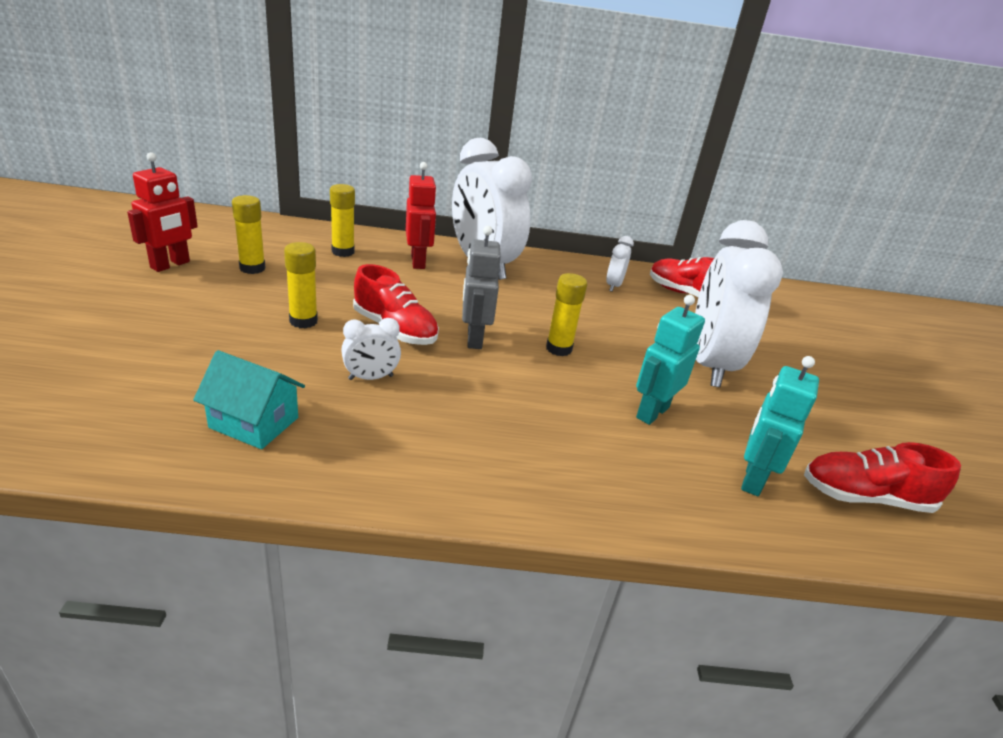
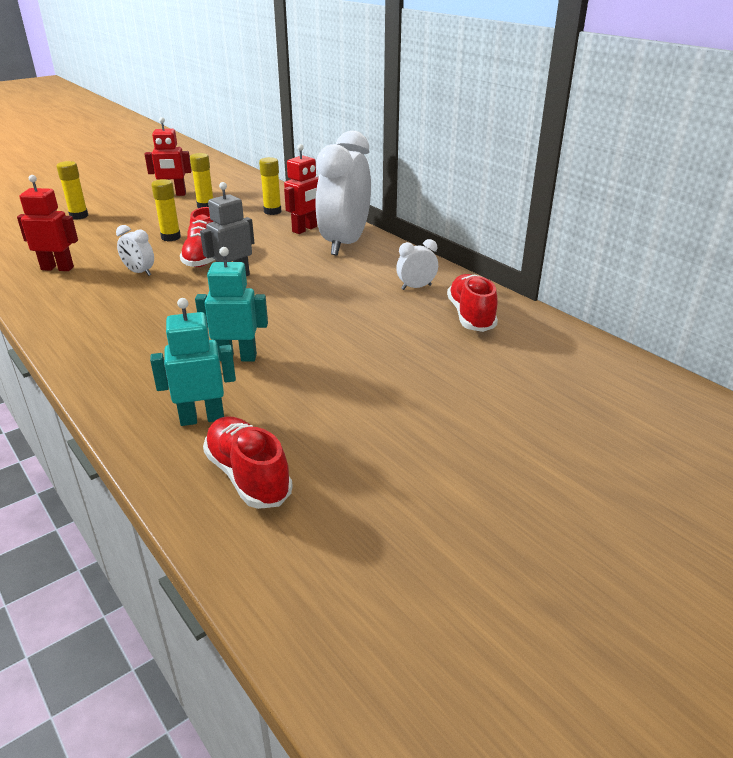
camera: 55 degrees right, 0 degrees up
(254, 422) = (57, 268): turquoise house -> red robot
(559, 349) = (270, 303): yellow glue stick -> yellow glue stick (79, 216)
(709, 364) = (356, 358): white clock -> none

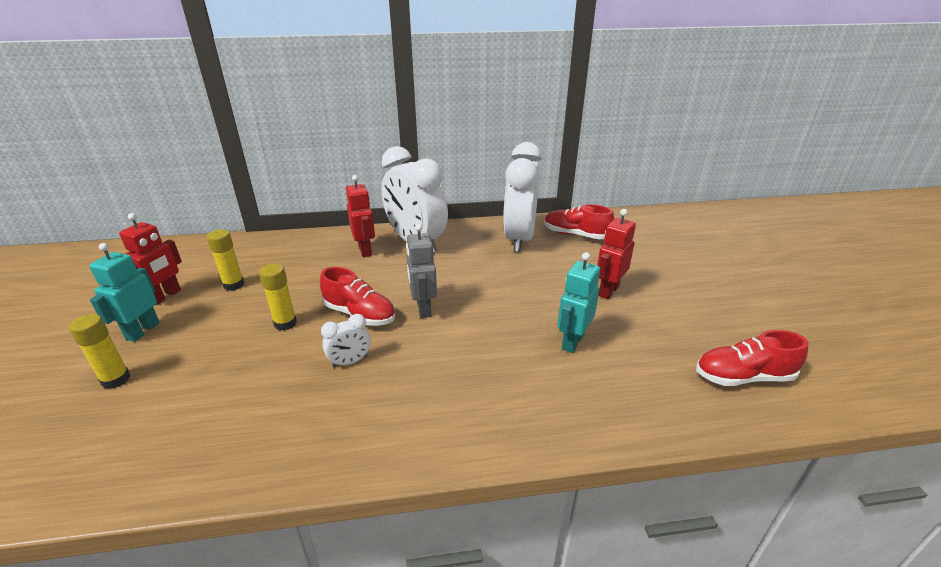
camera: 60 degrees left, 0 degrees up
(57, 268) = (265, 424): red robot -> red robot (608, 291)
(202, 418) = (659, 381): turquoise robot -> turquoise robot (142, 331)
(272, 211) = (303, 254): yellow glue stick -> none
(416, 287) = (519, 239): white clock -> white clock, size x2.39

